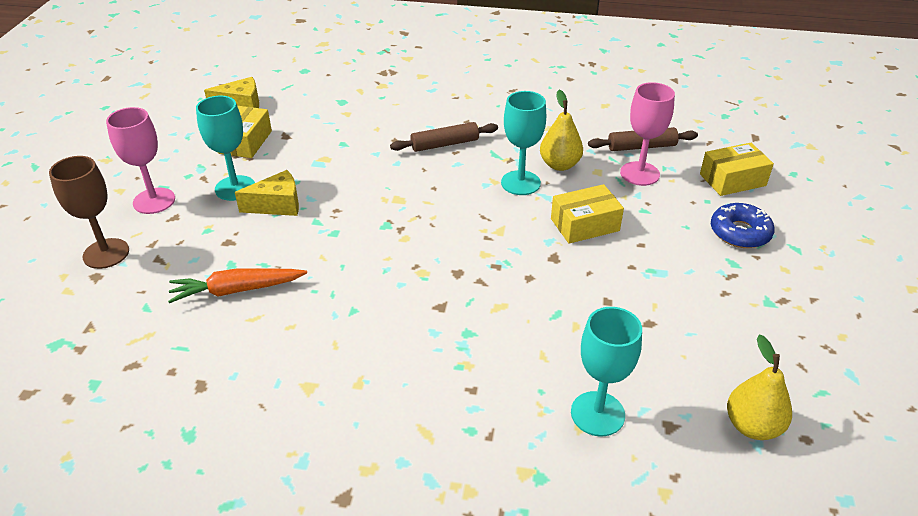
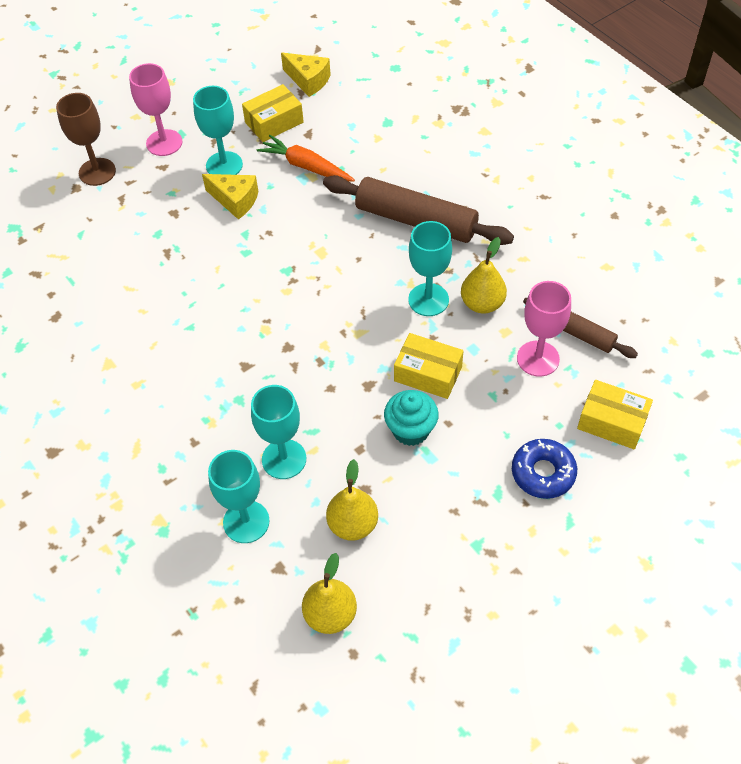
camera: 45 degrees right, 15 degrees up
(236, 290) = (140, 258): orange carrot -> orange carrot (306, 166)
(445, 144) = (416, 220): brown rolling pin -> brown rolling pin, size x1.74
(563, 347) = (284, 459): none -> turquoise goblet
(624, 265) = (411, 430): none -> turquoise cupcake
(675, 352) = (352, 524): none -> yellow pear

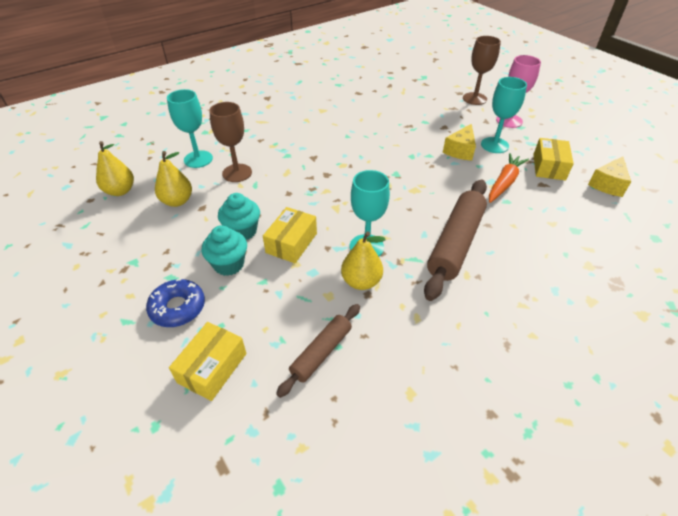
camera: 90 degrees right, 10 degrees down
(274, 122) = (549, 167): yellow box -> yellow box turned 45 degrees clockwise
(284, 459) = (237, 173): turquoise goblet -> brown goblet
(470, 434) = (229, 264): none -> turquoise cupcake
(538, 358) = (295, 316): pink goblet -> none

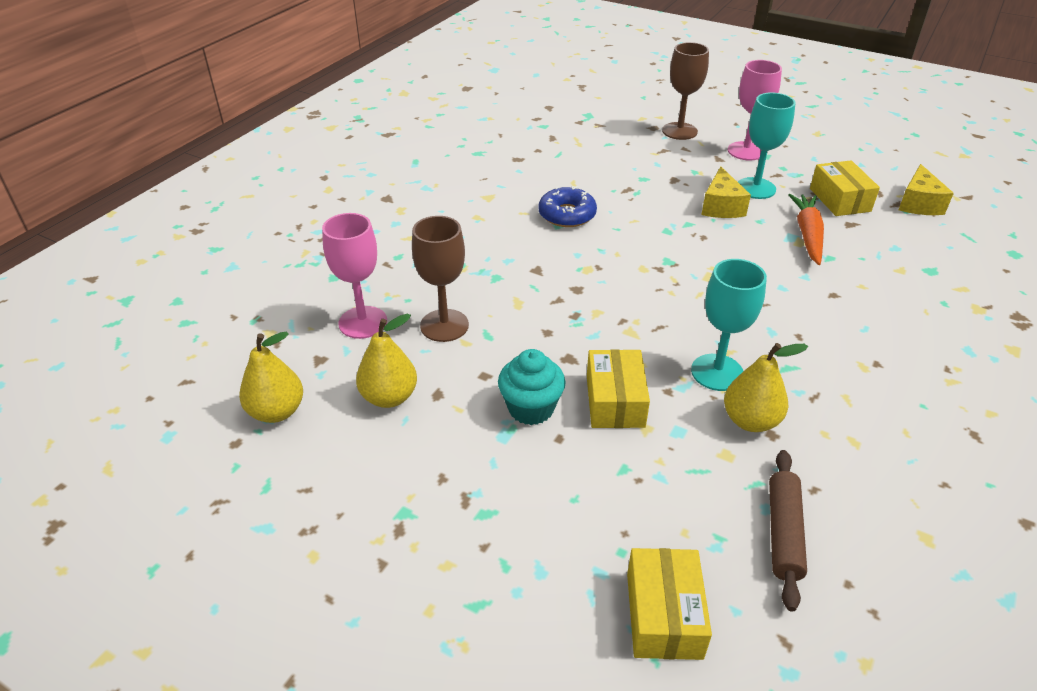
camera: 25 degrees left, 5 degrees down
(178, 308) = (537, 553): blue donut -> blue donut (567, 215)
(198, 159) = (363, 322): turquoise goblet -> pink goblet
(229, 264) = (555, 463): turquoise cupcake -> none
(455, 243) = (818, 331): brown rolling pin -> none

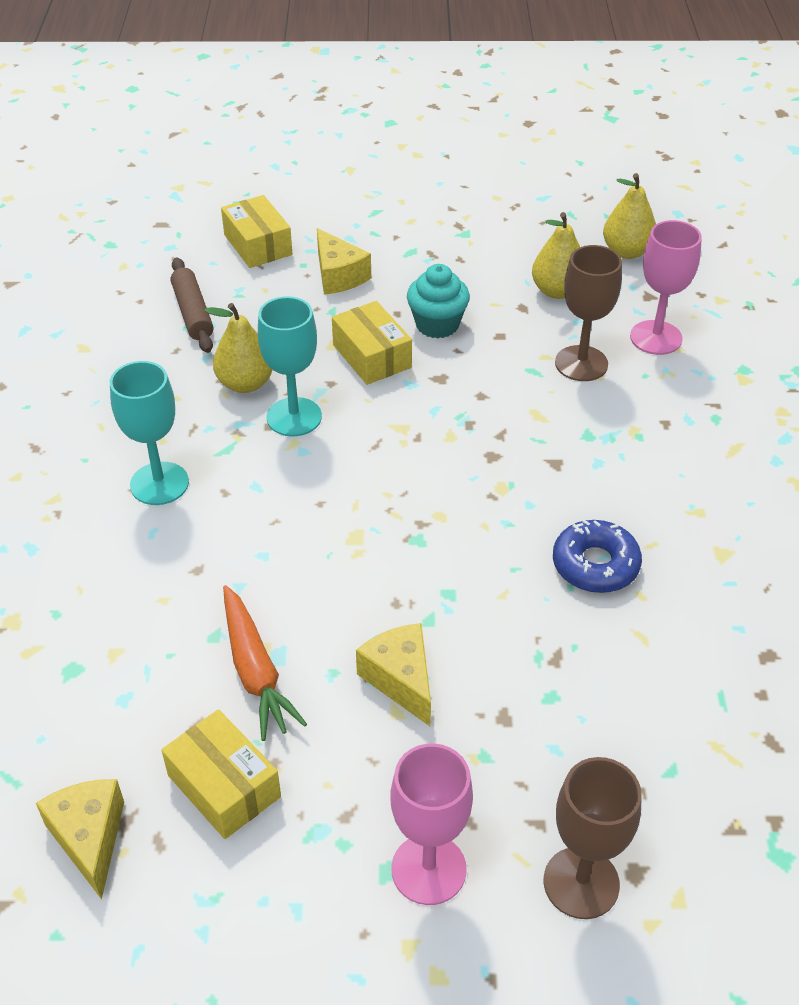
camera: 150 degrees right, 5 degrees up
(590, 514) = (338, 276): none -> yellow cheese
(755, 188) = (368, 754): turquoise goblet -> turquoise goblet (159, 483)

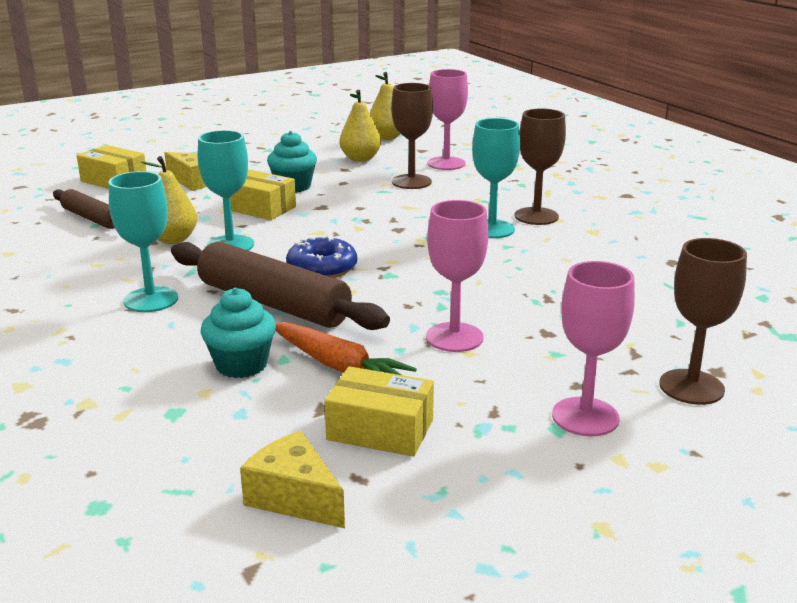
camera: 30 degrees left, 20 degrees down
(171, 627) = (241, 365): none -> turquoise cupcake
(266, 540) = (273, 303): none -> brown rolling pin
(401, 679) = (454, 337): yellow cheese -> pink goblet
(595, 565) = (523, 254): blue donut -> blue donut (322, 268)
(600, 499) = (492, 229): none -> turquoise goblet
(676, 494) = (536, 216): none -> brown goblet

